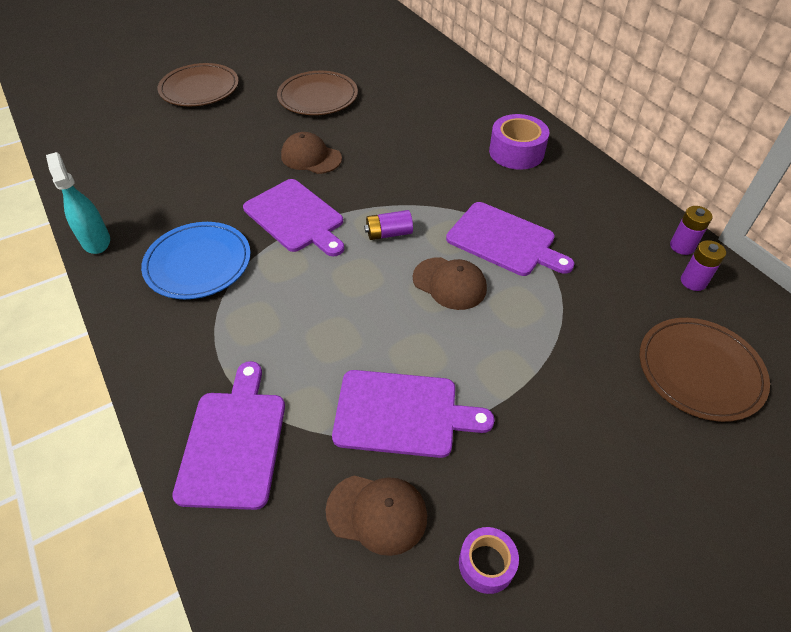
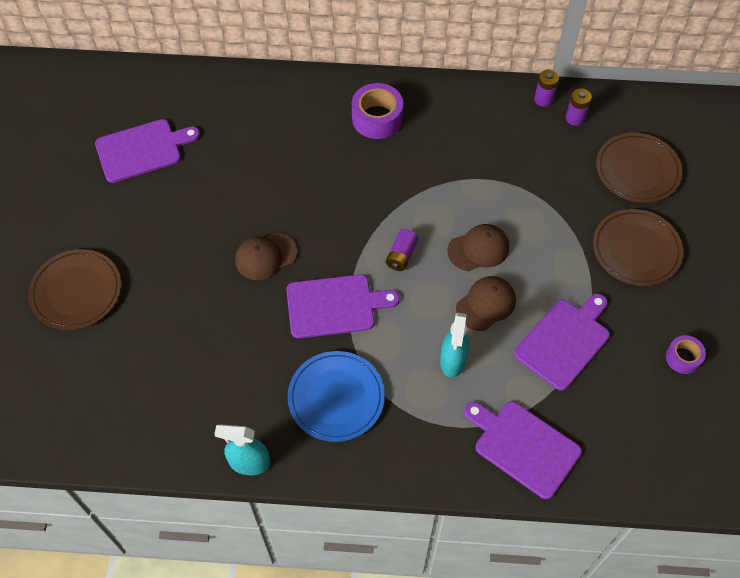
camera: 55 degrees left, 10 degrees up
(300, 327) = (453, 360): none -> turquoise spray bottle
(318, 97) = (180, 205): brown plate -> brown plate (636, 249)
(377, 513) = (622, 393): brown cap -> brown cap (486, 304)
(504, 240) = (463, 191): purple cutting board -> purple cutting board (142, 150)

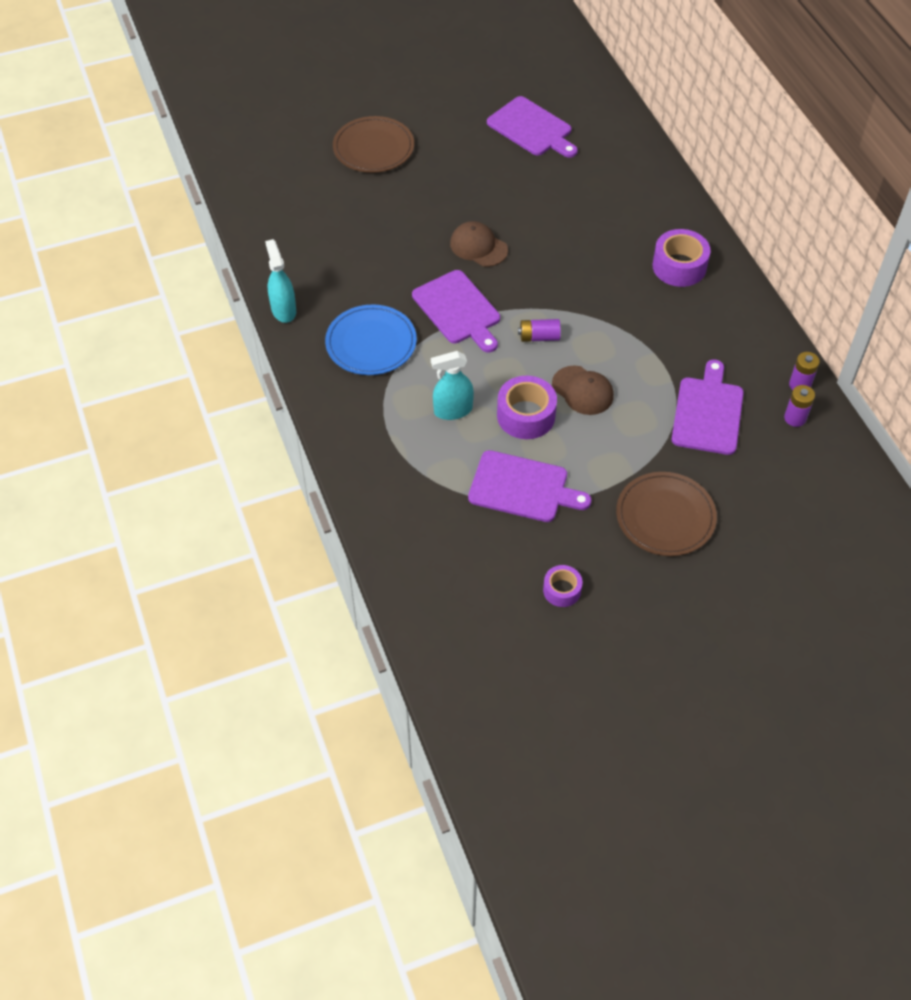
camera: 65 degrees right, 5 degrees down
(486, 304) = (526, 415): brown cap -> purple tape
(523, 447) = (396, 489): purple cutting board -> purple cutting board (707, 412)
(637, 170) = (766, 490): brown plate -> none

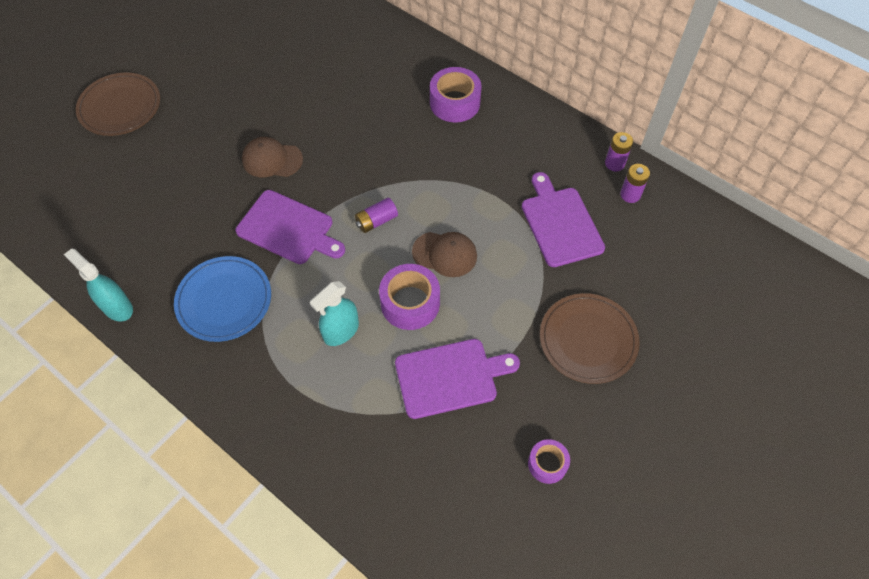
camera: 30 degrees left, 5 degrees up
(532, 128) = (256, 32): purple cutting board -> none

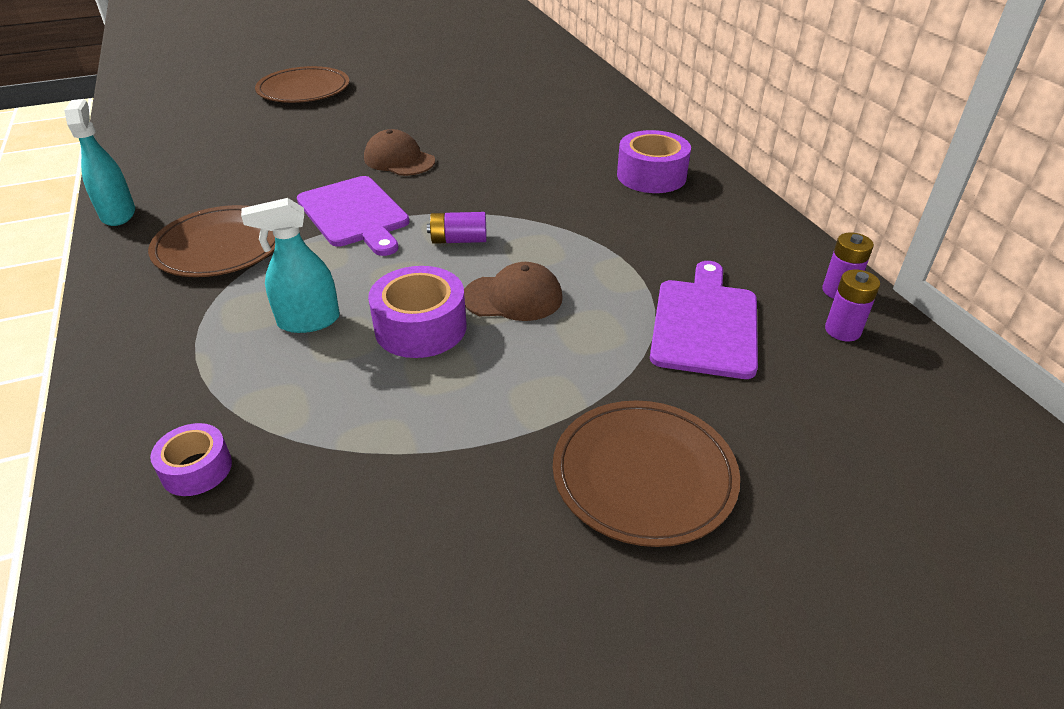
camera: 30 degrees right, 20 degrees down
(224, 300) = (220, 246): blue plate -> brown plate
(445, 254) = (513, 297): brown cap -> brown cap turned 45 degrees counterclockwise
(450, 377) = (392, 427): purple cutting board -> none
(547, 464) = (430, 620): purple tape -> purple tape (196, 469)

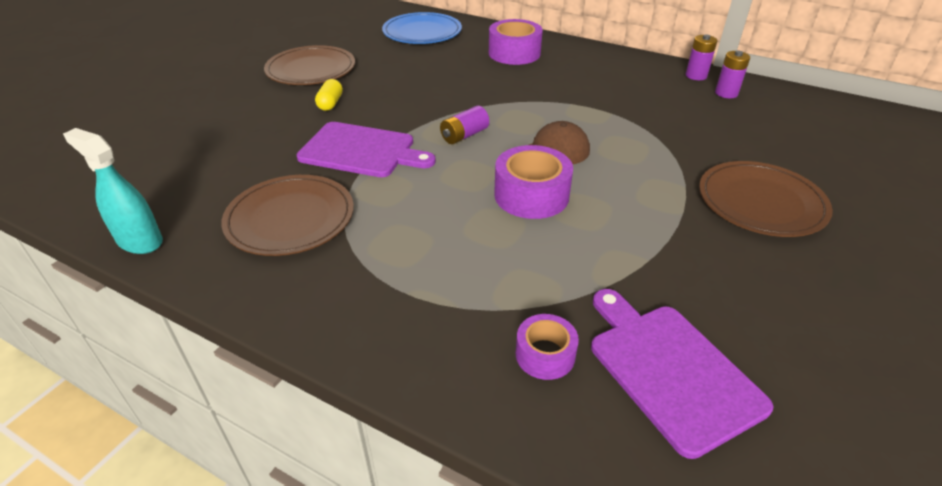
camera: 40 degrees left, 0 degrees up
(304, 89) = (149, 83): brown plate -> brown plate (311, 69)
(308, 321) = (453, 230): turquoise spray bottle -> none
(399, 160) = (330, 103): brown cap -> yellow capsule
(591, 119) = (422, 32): none -> blue plate
(704, 323) = (668, 118): purple cutting board -> purple cutting board (670, 370)

